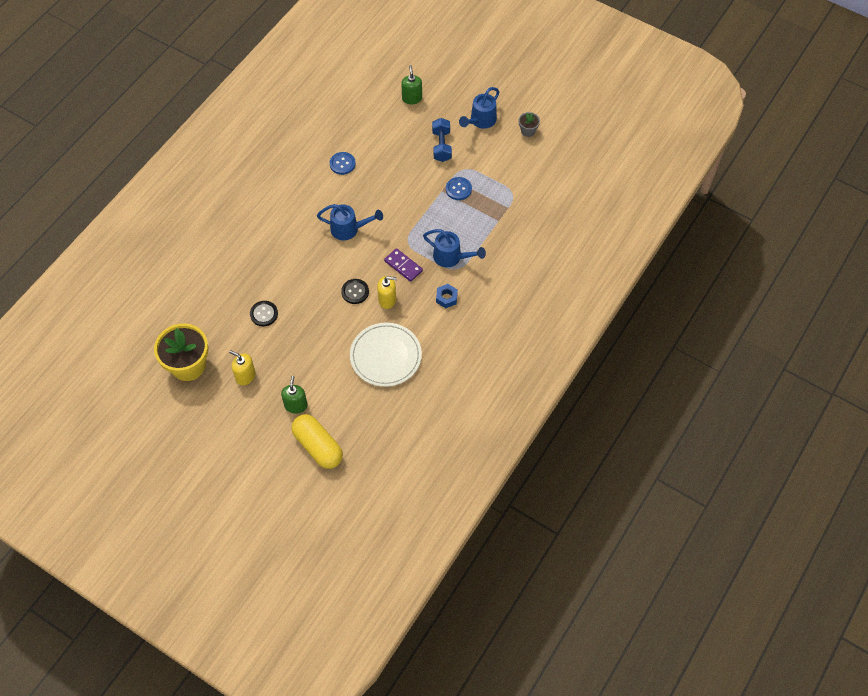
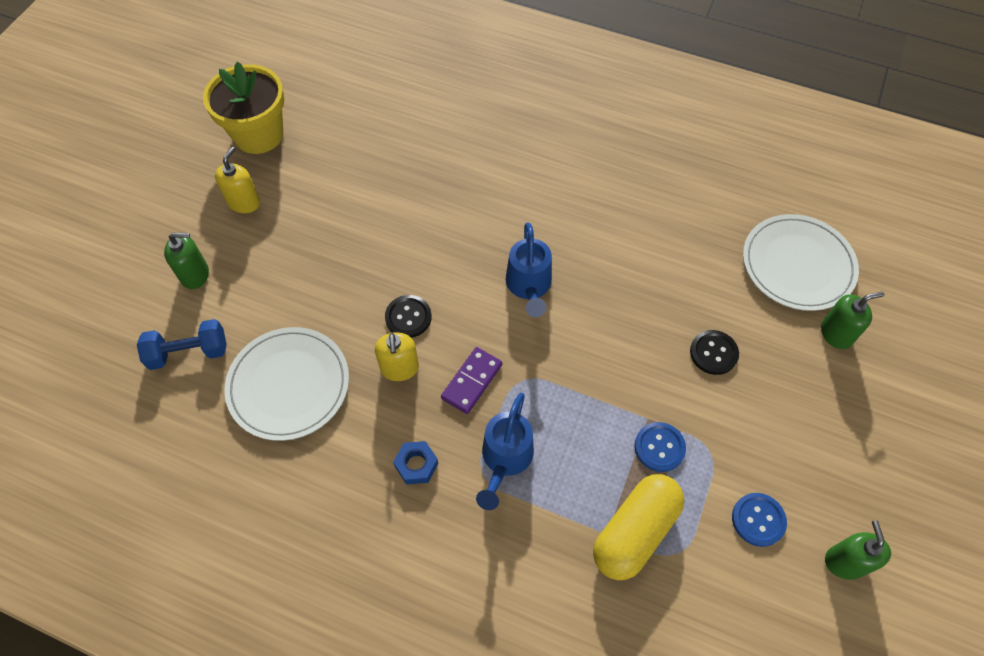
camera: 80 degrees right, 0 degrees up
(264, 314) = (352, 204): black button -> black button (713, 353)
(318, 446) = (123, 318): yellow capsule -> yellow capsule (635, 532)
(342, 164) = (656, 253): blue button -> blue button (758, 520)
(366, 102) = (797, 265): none -> white plate
(441, 146) = (748, 401): blue dumbbell -> blue dumbbell (189, 353)
(480, 121) = (833, 463): blue watering can -> none
(528, 131) = (845, 562): grey flower pot -> green soap dispenser

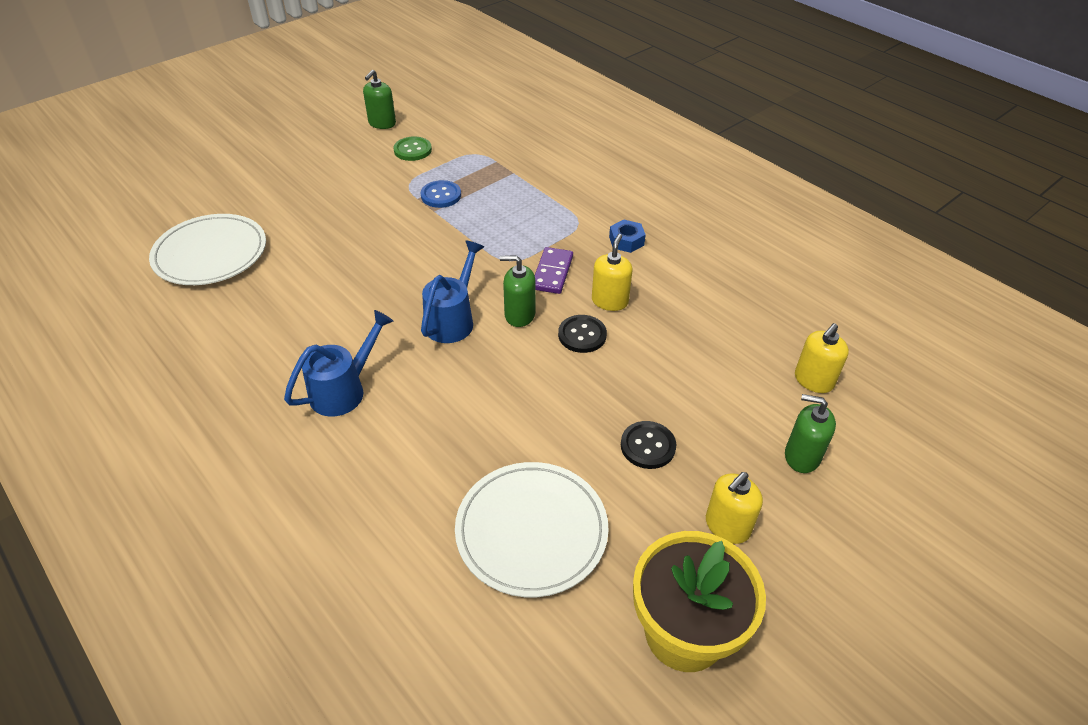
camera: 155 degrees left, 15 degrees down
(189, 353) = (813, 380): blue dumbbell -> yellow soap dispenser
(289, 385) = (716, 322): white plate -> white plate (531, 530)
(471, 381) = (552, 273): purple domino -> purple domino turned 45 degrees counterclockwise
(505, 459) = (556, 224): blue watering can -> blue watering can (344, 390)
(635, 532) = (494, 168): yellow capsule -> none
(713, 353) = (346, 226): black button -> black button (648, 446)
(758, 520) = (412, 150): blue button -> green button
(836, 333) = (244, 207): green soap dispenser -> green soap dispenser (519, 315)

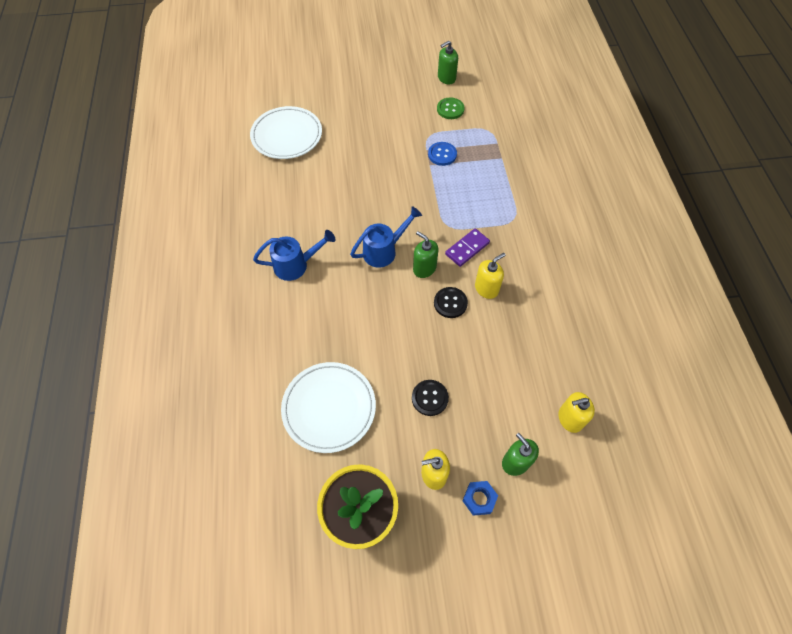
camera: 35 degrees right, 15 degrees up
(626, 241) = (534, 249): blue nut -> blue nut (479, 499)

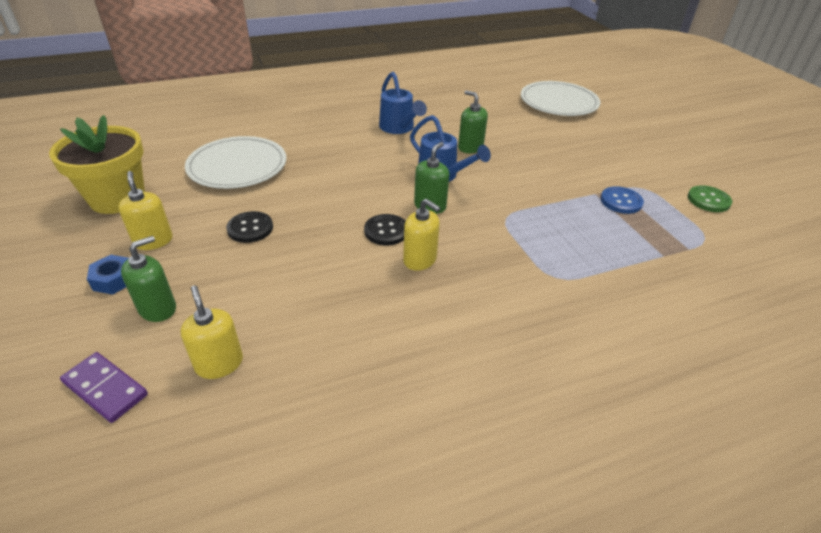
camera: 75 degrees right, 20 degrees down
(446, 78) = (763, 191): green soap dispenser -> green soap dispenser (470, 147)
(467, 249) = (477, 237): purple domino -> purple domino (105, 389)

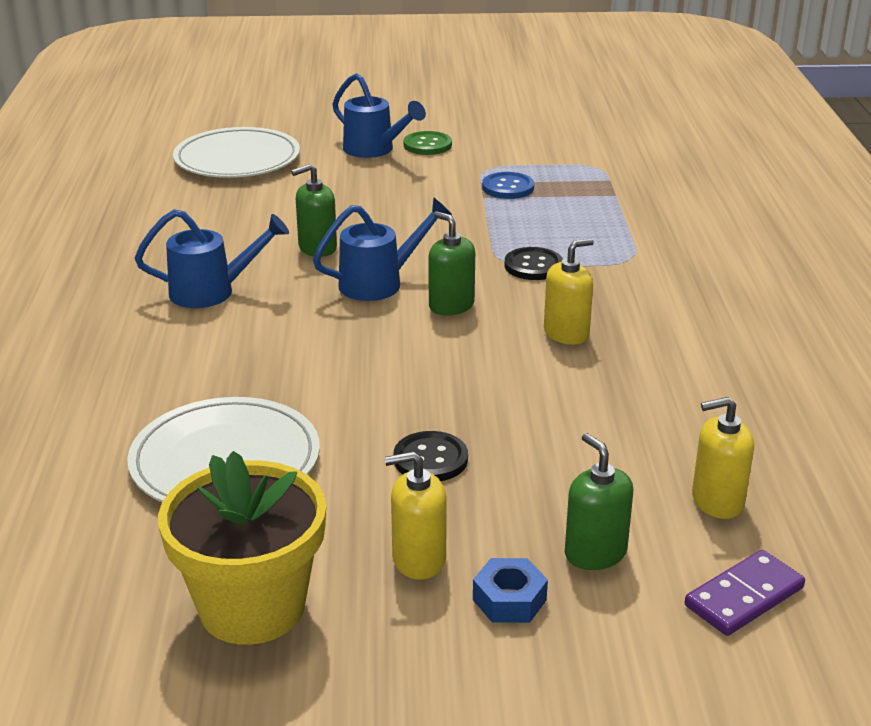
camera: 70 degrees left, 10 degrees down
(386, 231) = (493, 347): black button -> black button (533, 266)
(621, 140) = (374, 150): none -> blue watering can
(708, 200) = (530, 144): green button -> green button (427, 145)

